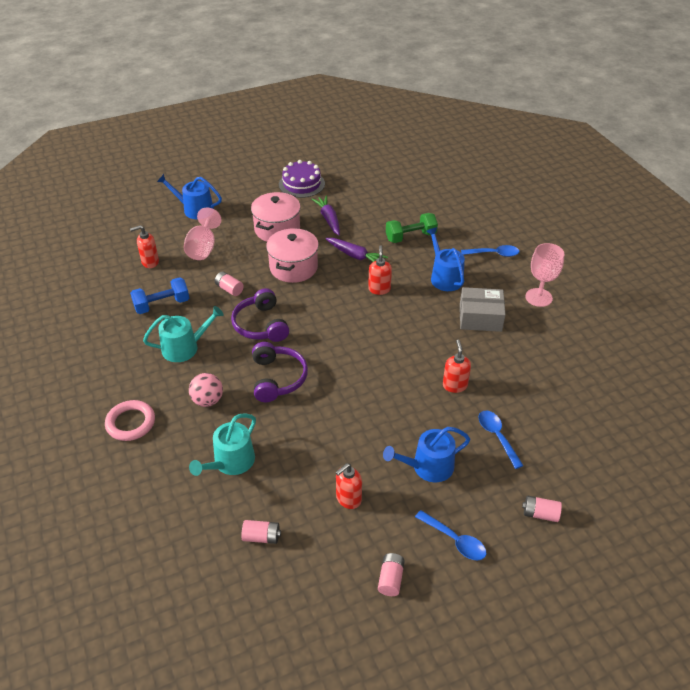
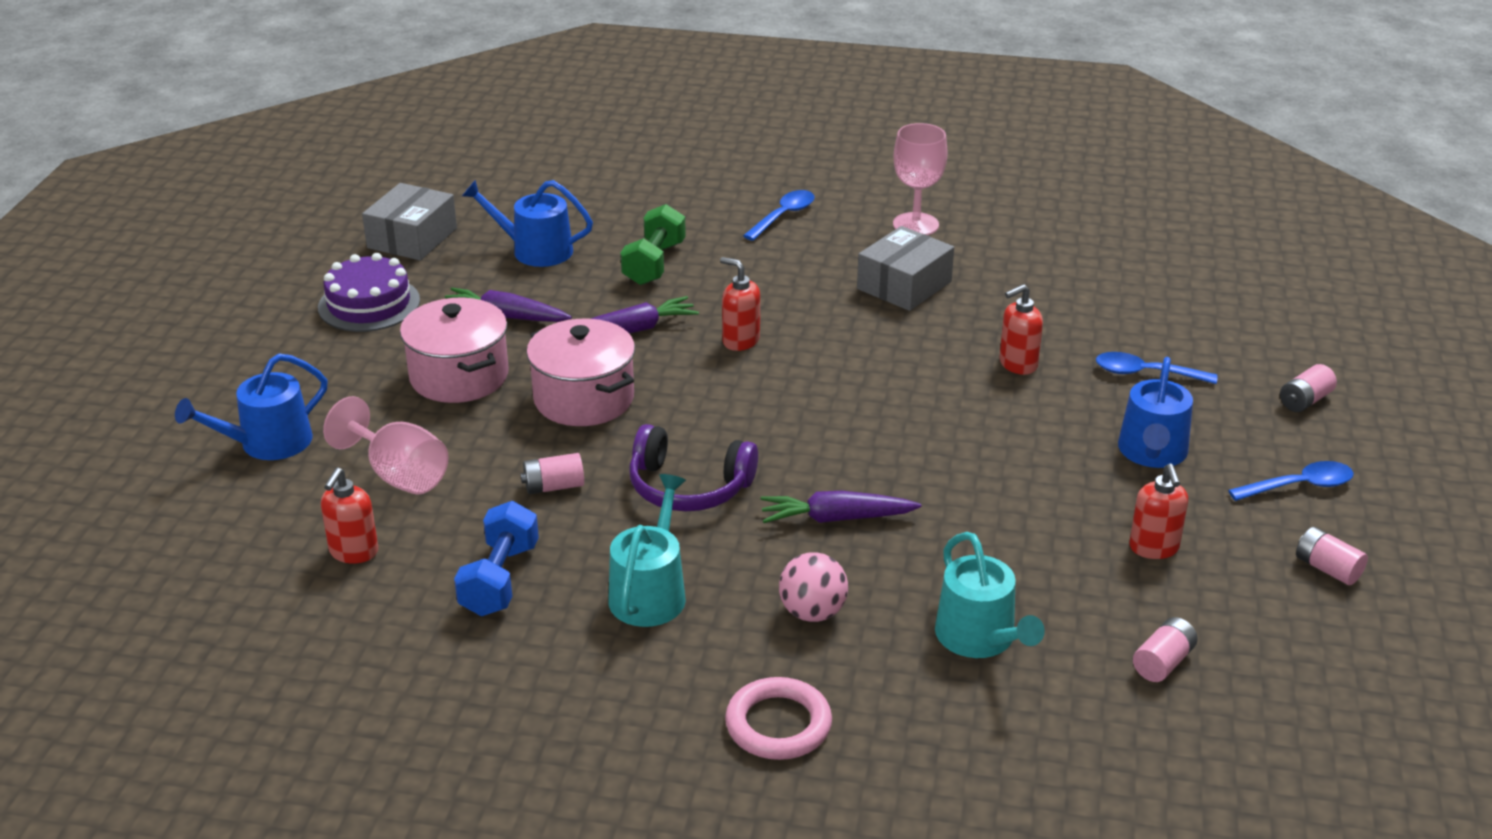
camera: 55 degrees left, 10 degrees down
(277, 378) = (836, 518): purple headphones -> purple carrot
(357, 169) = (412, 238): none -> grey box
(444, 277) = (783, 275): blue watering can -> blue watering can (535, 250)
(454, 385) = (1017, 364): red soap dispenser -> red soap dispenser turned 60 degrees counterclockwise

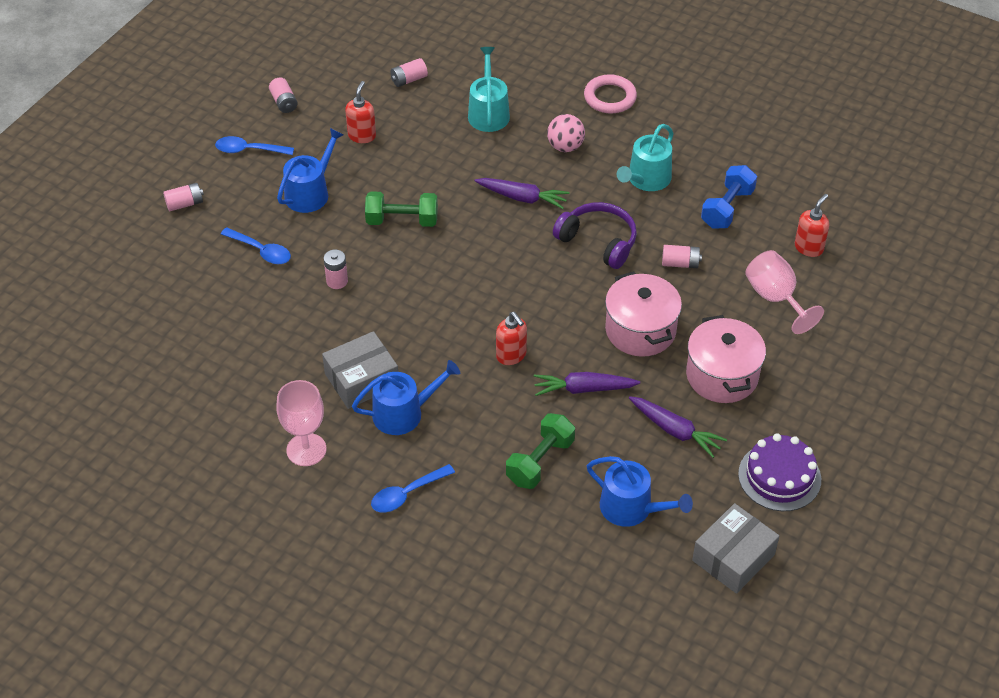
camera: 160 degrees left, 15 degrees up
(267, 443) = (860, 348): blue watering can -> blue watering can (404, 413)
(991, 449) = (402, 220): none -> green dumbbell
(1017, 364) = (337, 281): red soap dispenser -> pink battery

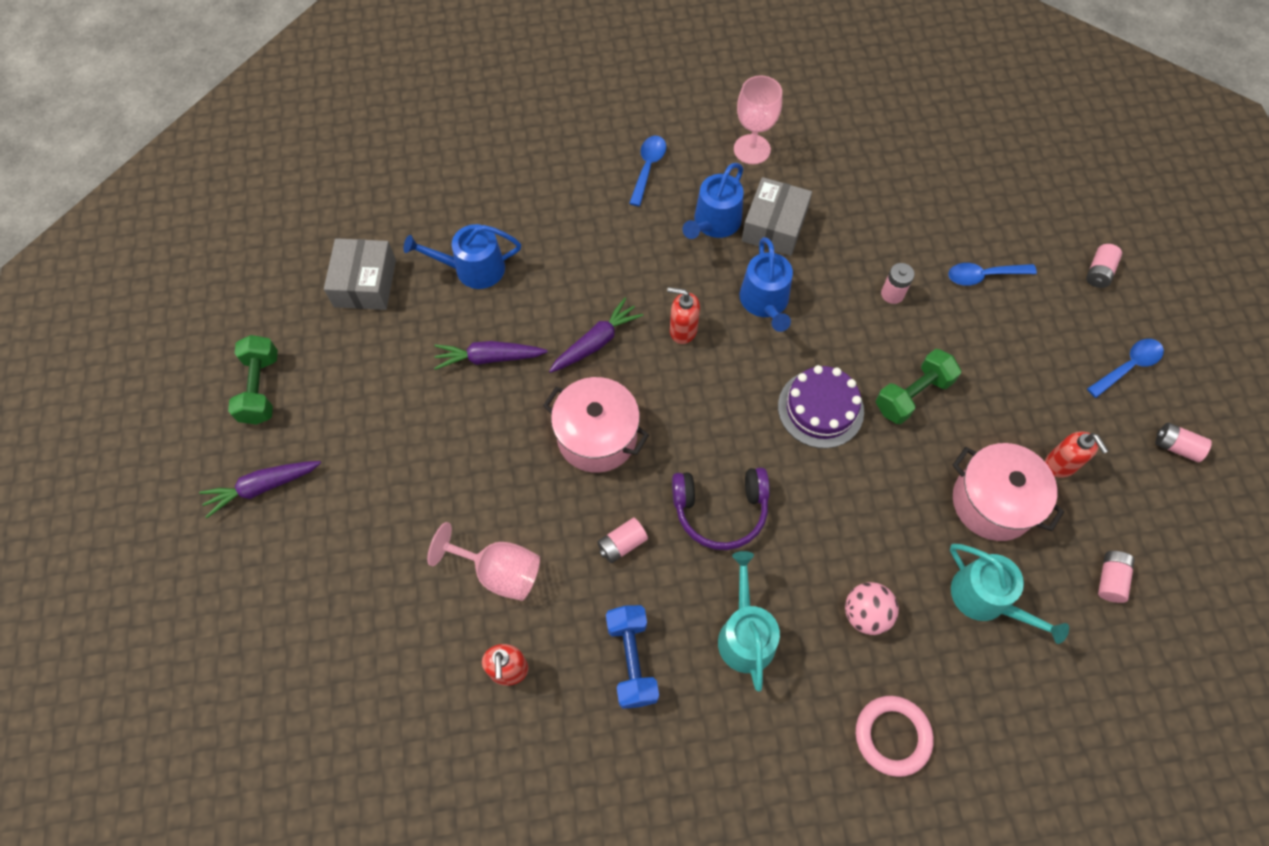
camera: 140 degrees right, 15 degrees up
(310, 192) = (1021, 363): blue watering can -> blue watering can (765, 302)
(522, 198) = (839, 508): purple carrot -> purple carrot (262, 487)
(540, 461) = (575, 257): green dumbbell -> green dumbbell (261, 388)
(722, 375) = (488, 442): pink pot -> pink pot (992, 502)
(779, 476) = (371, 377): purple cake -> purple cake (820, 408)

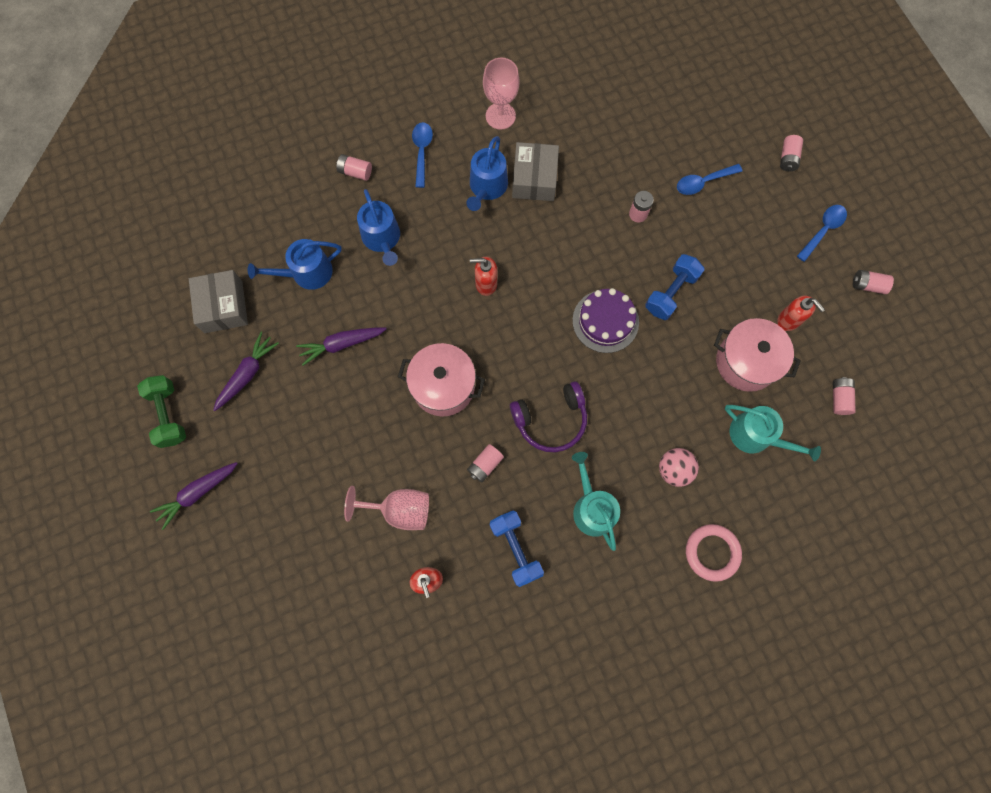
camera: 15 degrees left, 10 degrees up
(564, 172) = (355, 172): none -> pink battery
(596, 342) = (421, 310): purple carrot -> purple carrot (247, 374)
(765, 302) = (543, 245): blue watering can -> blue watering can (382, 239)
(912, 395) = (671, 293): green dumbbell -> blue dumbbell

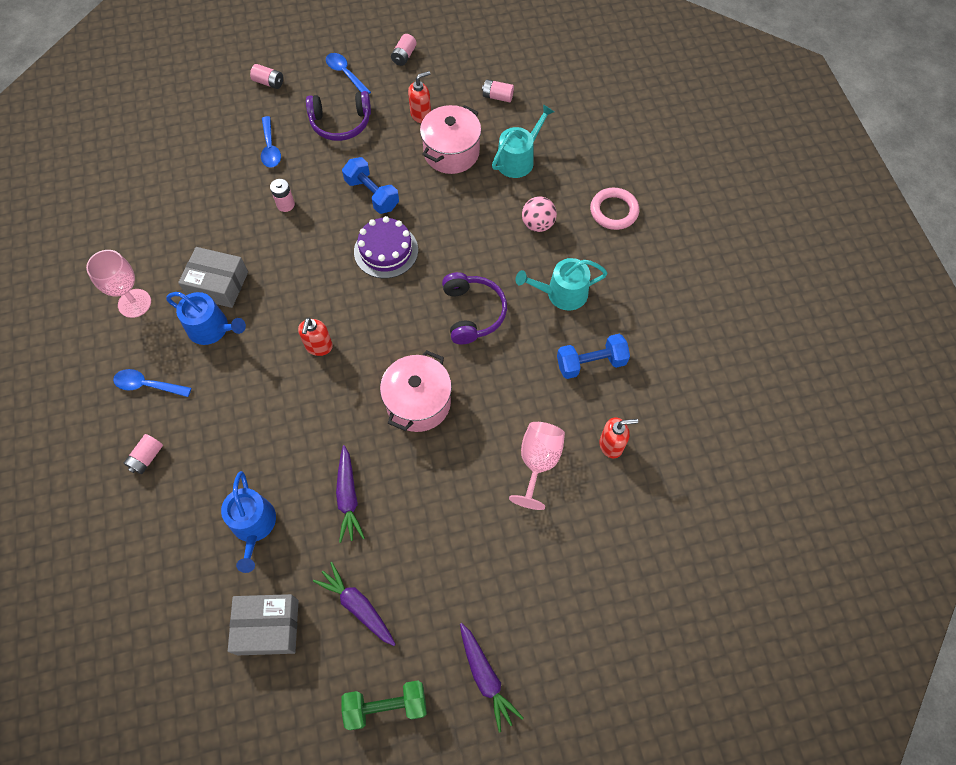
camera: 80 degrees left, 10 degrees down
(382, 239) = (237, 440): blue watering can -> none
(485, 465) = (506, 376): pink battery -> none
(754, 241) = (341, 123): none -> purple headphones

